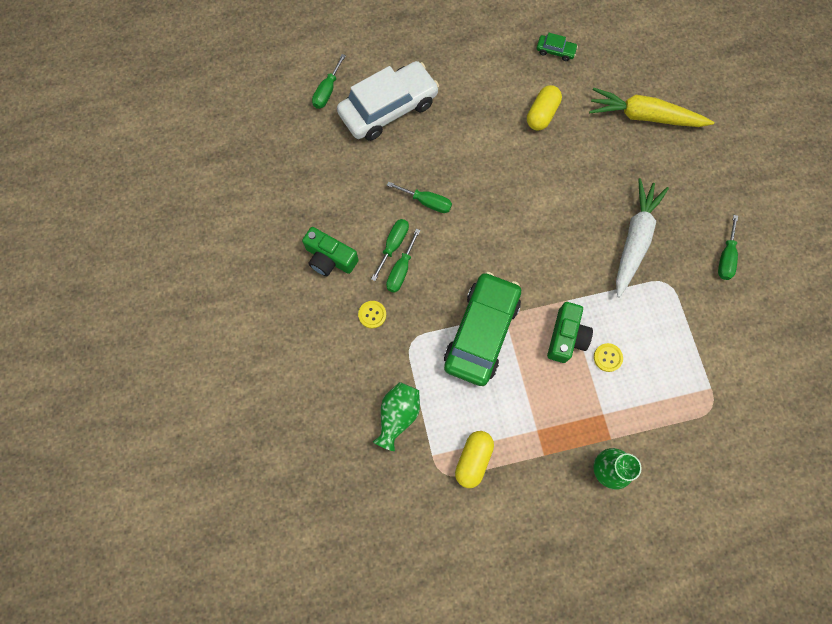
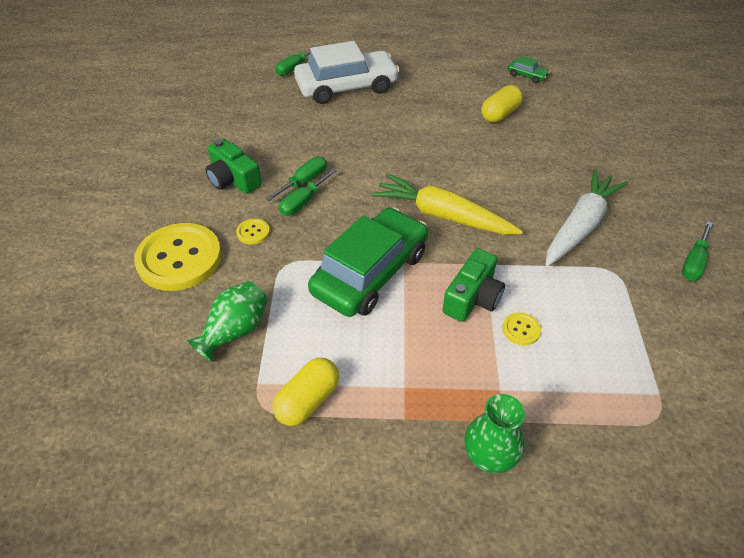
camera: 15 degrees right, 25 degrees down
(323, 358) = (179, 259): none -> yellow button
(427, 202) = (355, 156): green screwdriver -> none
(644, 116) = (611, 132): yellow carrot -> yellow carrot (443, 215)

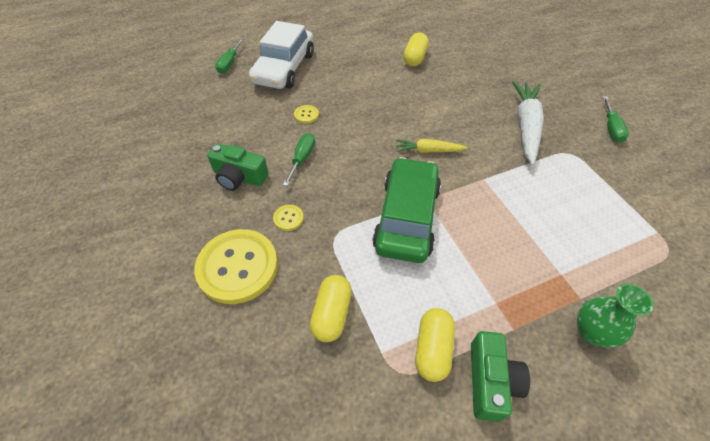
camera: 25 degrees left, 5 degrees up
(235, 331) = (332, 314): green vase -> yellow capsule
(303, 202) = (313, 177): green screwdriver -> none
(346, 87) = (284, 68): white car -> white car turned 150 degrees clockwise
(443, 215) = (428, 151): yellow carrot -> yellow carrot, size x0.56
(472, 298) = (494, 209): green camera -> green camera (490, 381)
(521, 329) = (542, 221): yellow button -> yellow button (306, 115)
(527, 76) = (413, 24): green car -> none

